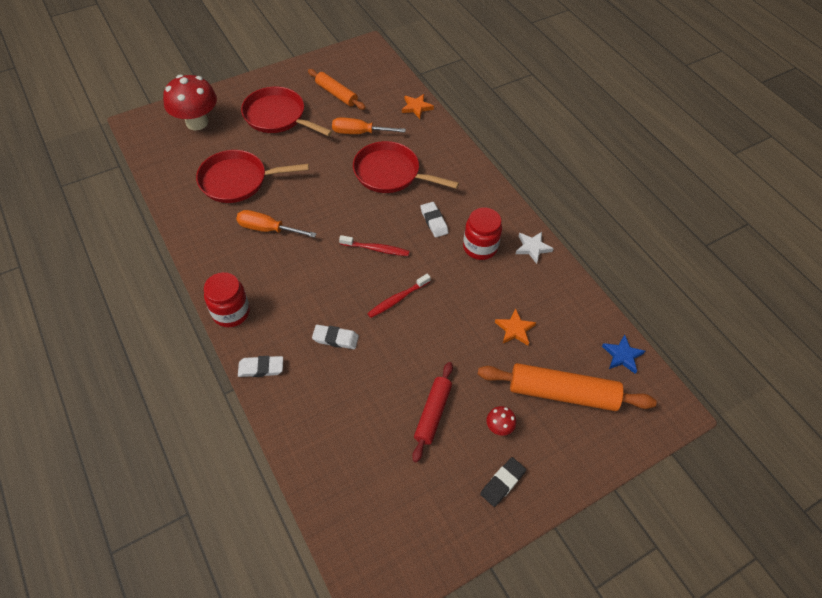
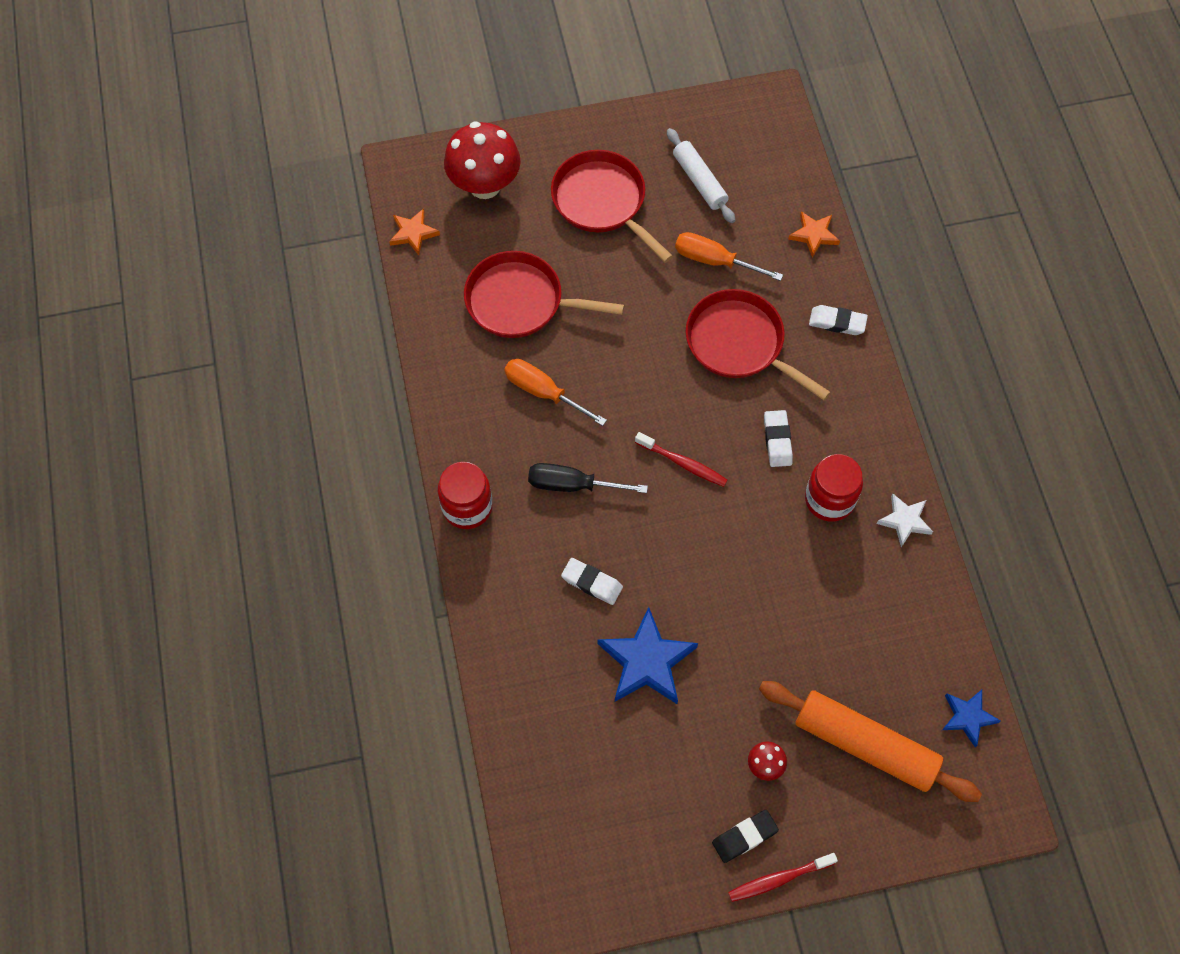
camera: 20 degrees right, 10 degrees up
(261, 368) = (487, 597): white eraser -> white eraser (837, 322)
(304, 280) = (573, 485): none -> black screwdriver
(336, 94) = (699, 181): orange rolling pin -> white rolling pin
(391, 380) = (647, 661): none -> blue star
(397, 299) = (690, 548): red toothbrush -> red toothbrush (779, 879)
(432, 413) = (686, 722): red rolling pin -> none
(515, 329) = (834, 637): orange star -> orange star (413, 233)

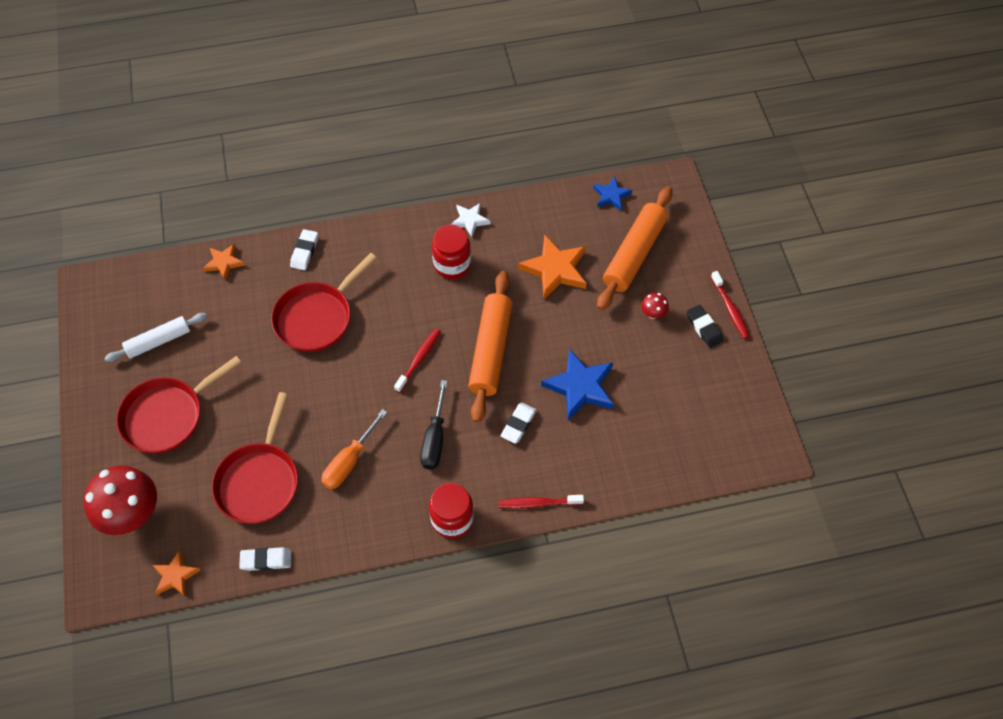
camera: 90 degrees left, 5 degrees down
(484, 605) = (538, 503): none -> red toothbrush
(698, 549) = (491, 350): none -> orange rolling pin
(715, 261) = (238, 332): orange screwdriver -> none
(777, 440) = (402, 295): white eraser -> white eraser (266, 560)
(831, 633) = (555, 269): none -> orange star

